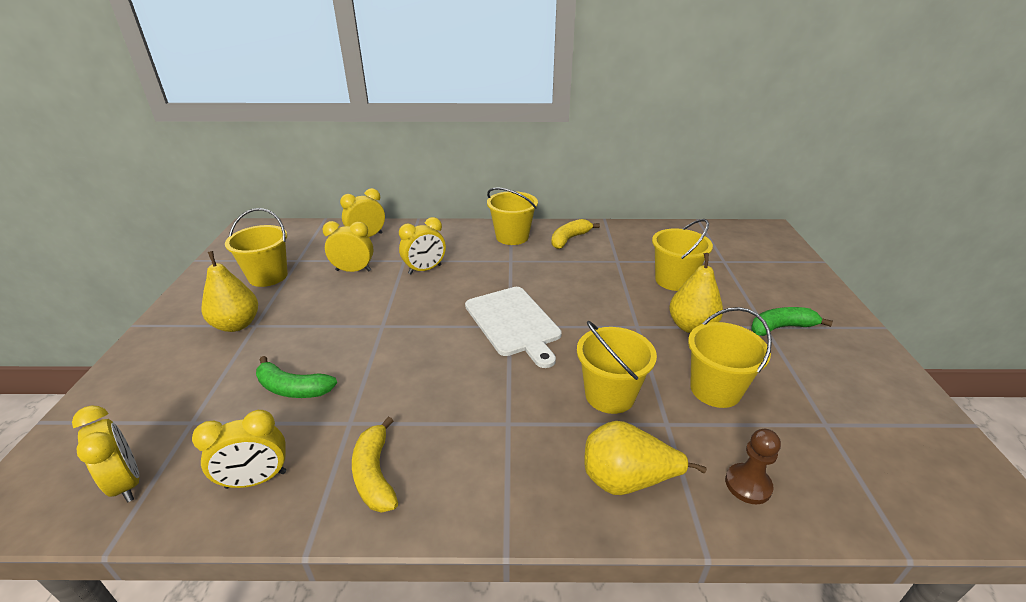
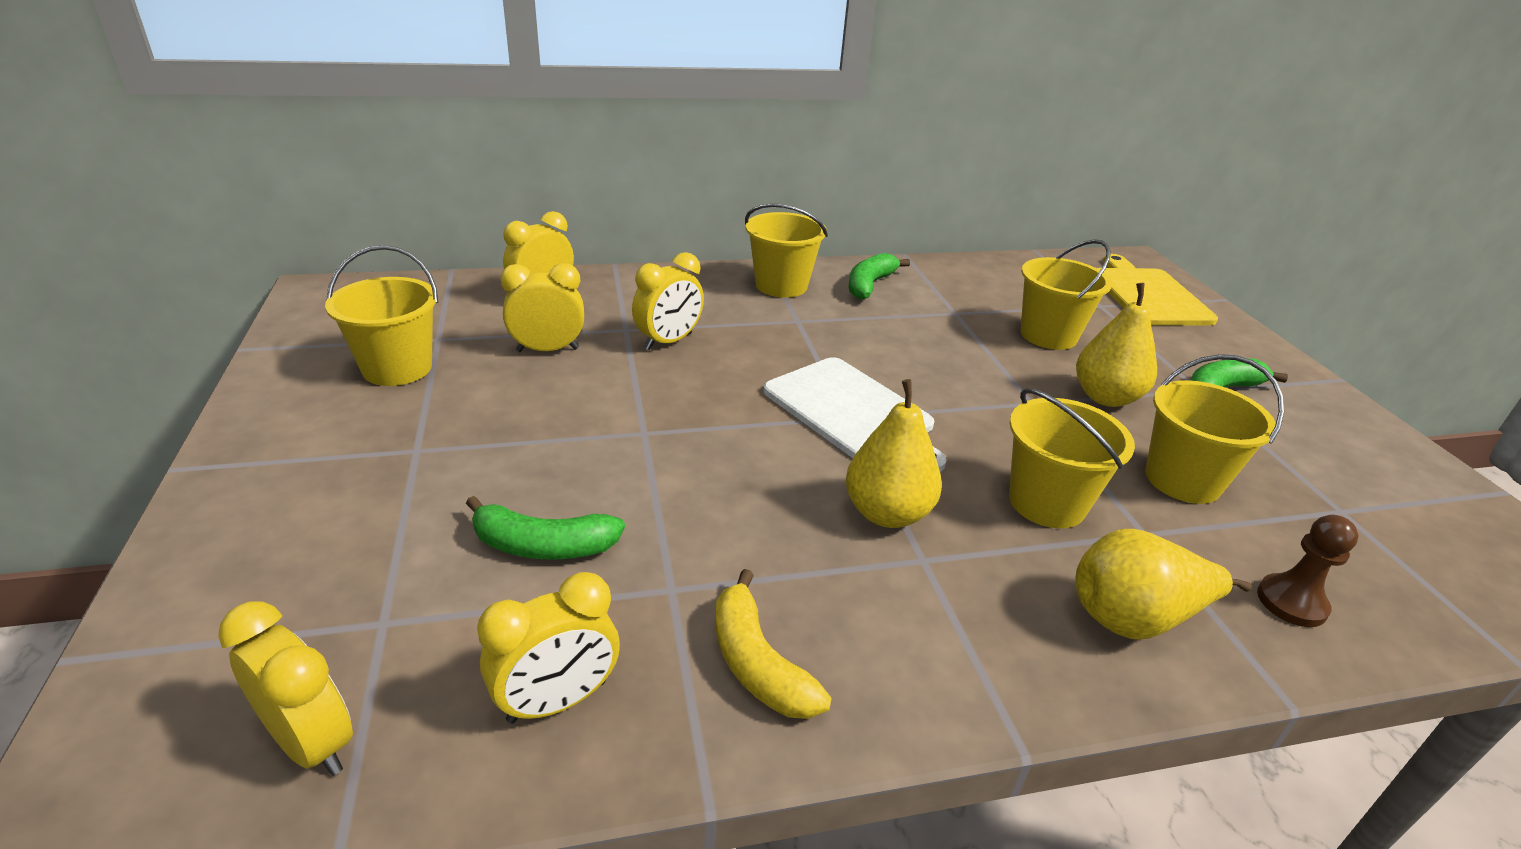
camera: 15 degrees left, 0 degrees up
(237, 325) = (381, 451): yellow pear -> yellow pear (887, 513)
(569, 239) = (869, 285): yellow banana -> green banana
(764, 255) = (1147, 295): none -> yellow cutting board

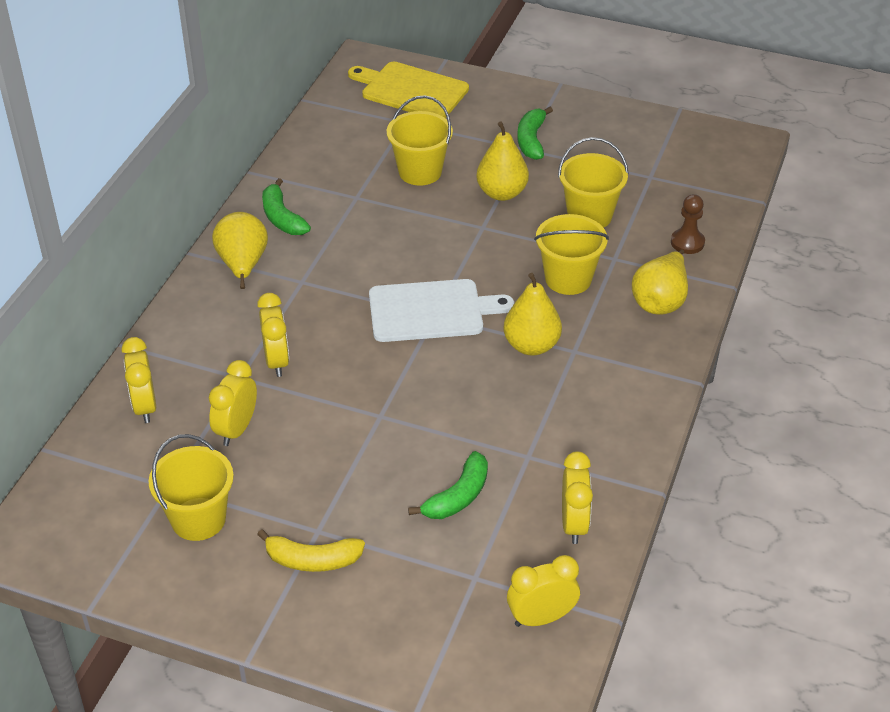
camera: 55 degrees left, 10 degrees up
(757, 663) = (598, 445): yellow banana -> yellow banana (312, 560)
(781, 285) = (242, 265): yellow bucket -> yellow pear

